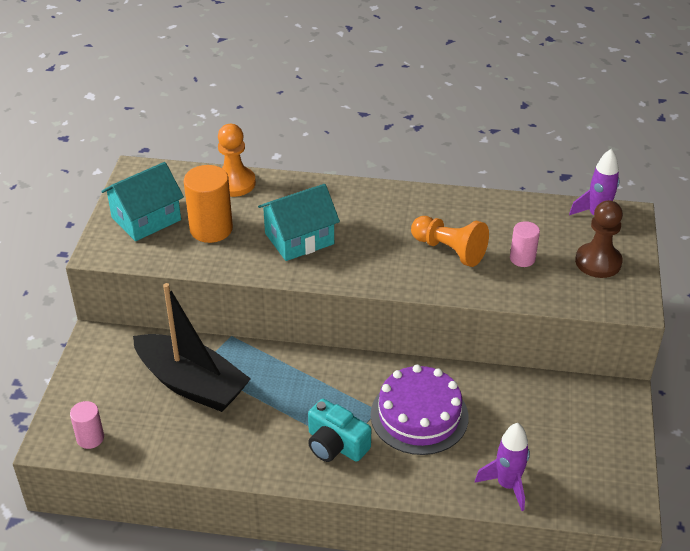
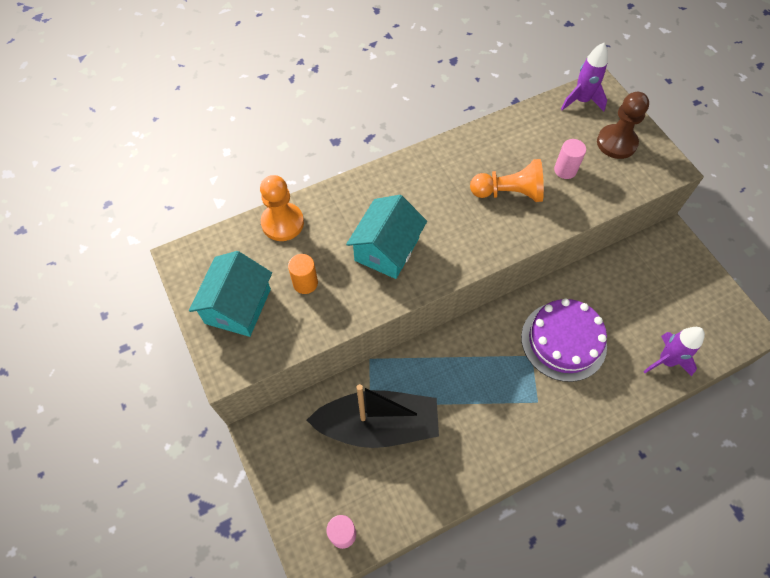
camera: 35 degrees left, 20 degrees up
(211, 229) = (305, 283): orange cylinder -> orange cylinder, size x0.58
(335, 445) = (530, 407): turquoise camera -> none

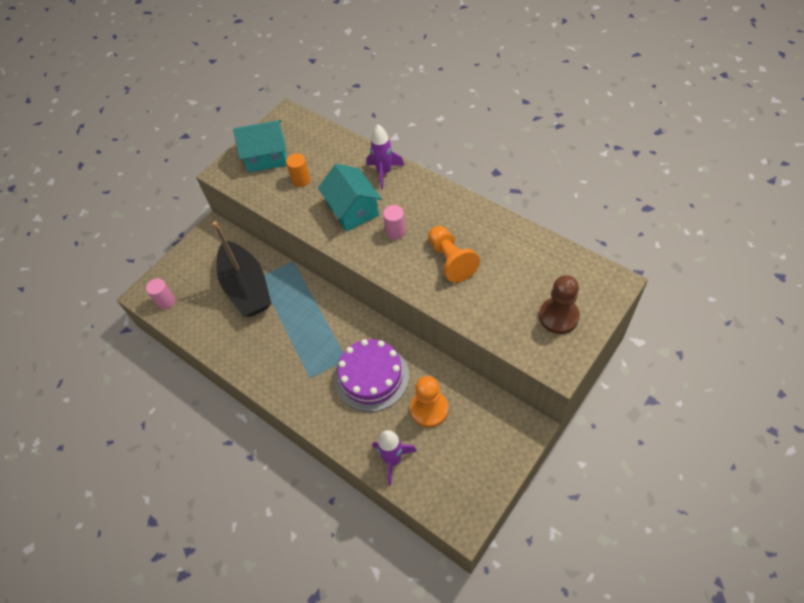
camera: 70 degrees right, 5 degrees down
(282, 223) = (341, 147): orange pawn -> orange pawn (429, 409)
(387, 249) = (353, 210): turquoise house -> turquoise house turned 60 degrees clockwise
(565, 170) = (500, 289): pink cylinder -> pink cylinder (395, 232)
(581, 101) = (589, 274): purple rocket -> purple rocket (384, 172)

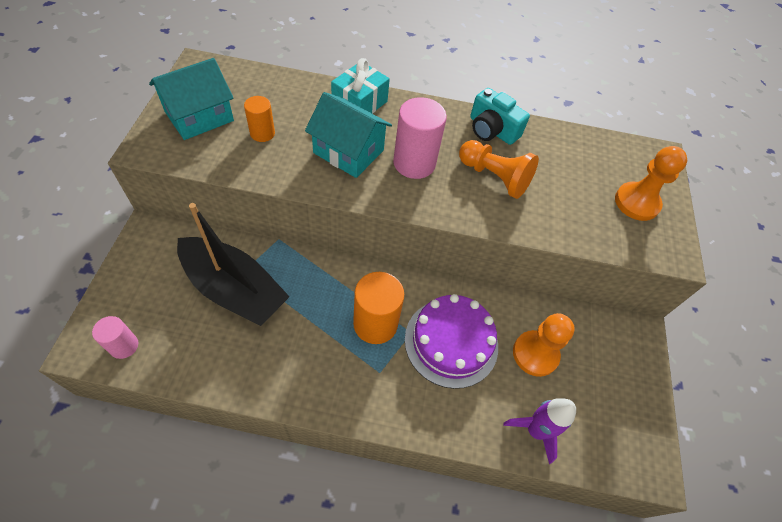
camera: 40 degrees left, 0 degrees up
(325, 344) = (375, 324): none -> orange cylinder
(384, 172) = (359, 103): purple rocket -> turquoise gift
(395, 232) = (414, 163): pink cylinder -> pink cylinder, size x1.73
(476, 221) = (492, 130): none -> turquoise camera
(558, 316) = (636, 203): brown pawn -> orange pawn

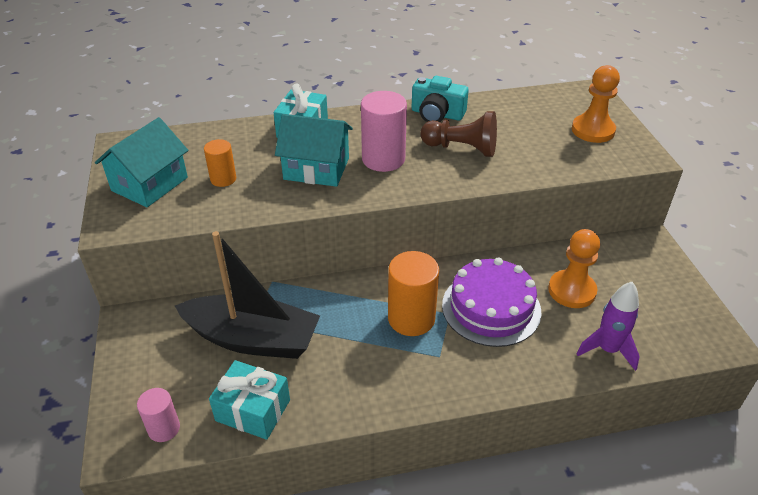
camera: 15 degrees left, 15 degrees down
(200, 359) = (253, 410): none -> turquoise gift
(494, 177) = (461, 148): orange pawn -> brown pawn

